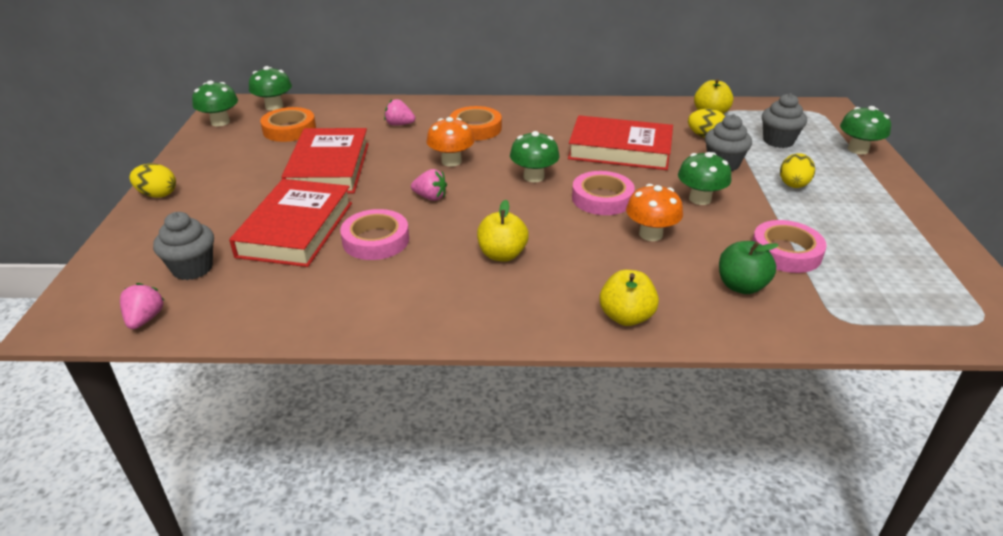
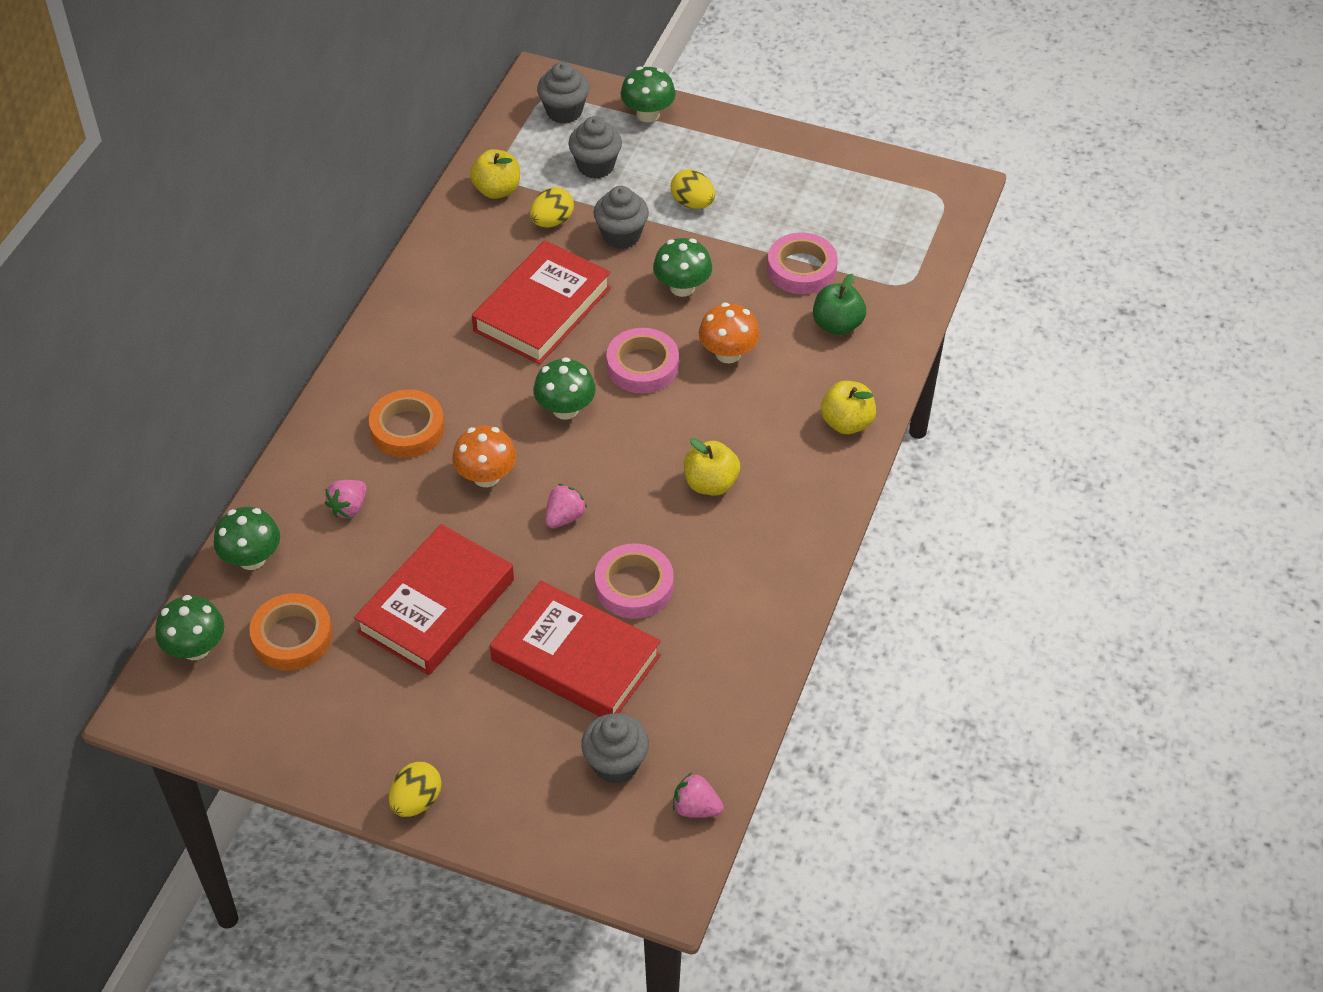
camera: 70 degrees left, 15 degrees up
(220, 122) = (215, 721): green mushroom -> green mushroom (252, 558)
(328, 168) = (436, 606): red book -> red book turned 75 degrees counterclockwise
(813, 120) = (564, 111): none -> grey cupcake

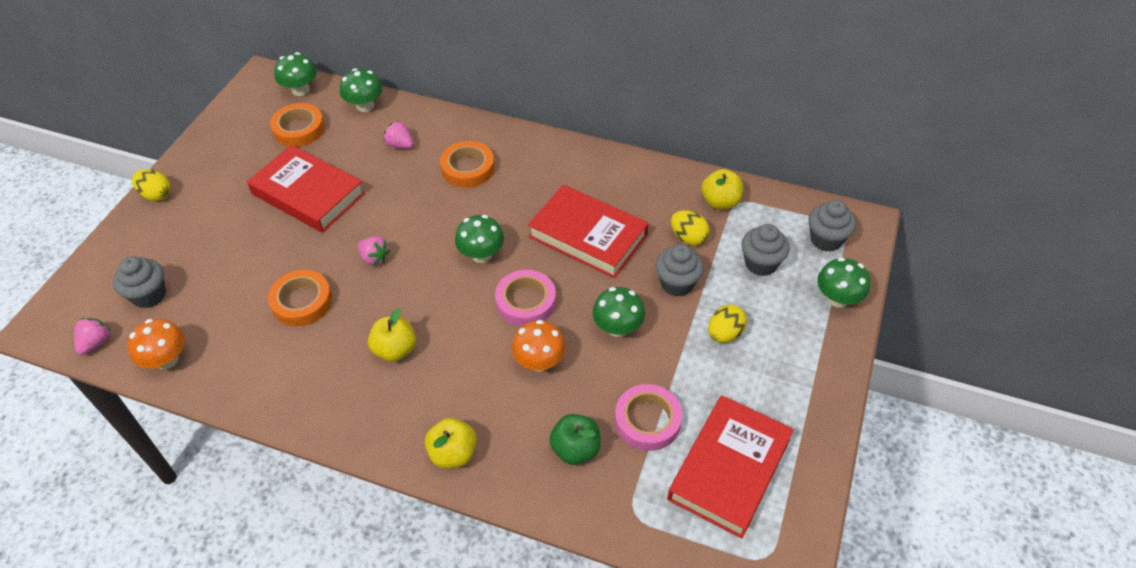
camera: 90 degrees right, 0 degrees up
(486, 476) = (419, 212): orange mushroom -> orange mushroom (167, 360)
(575, 658) = (245, 270): red book -> red book (729, 469)
(634, 586) = (302, 302): pink tape -> orange tape

